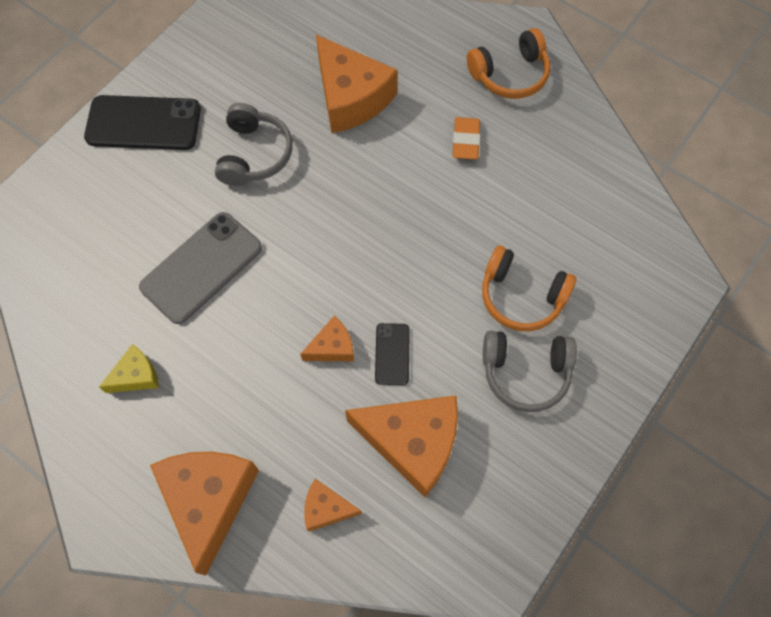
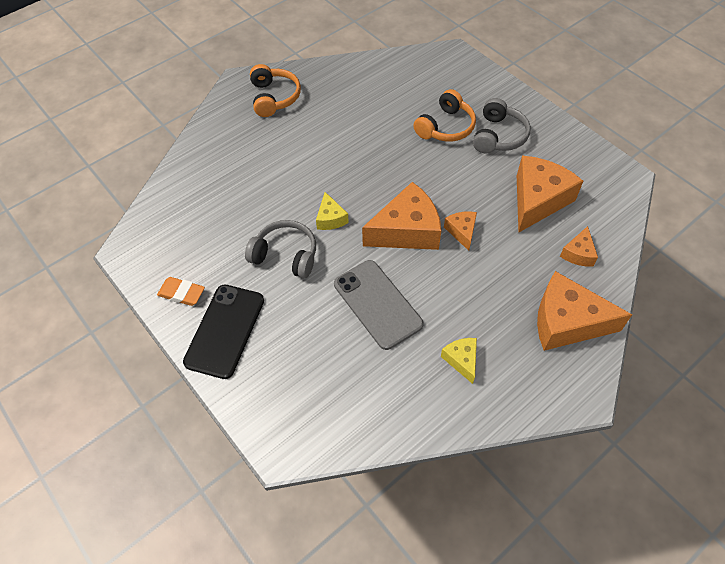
camera: 75 degrees left, 10 degrees down
(320, 188) = (330, 218): none -> yellow cheese
(351, 97) = (257, 187): orange cheese -> orange cheese (407, 230)
(392, 354) = (473, 199): black phone -> none
(465, 141) = (319, 130): orange eraser -> orange eraser (181, 293)

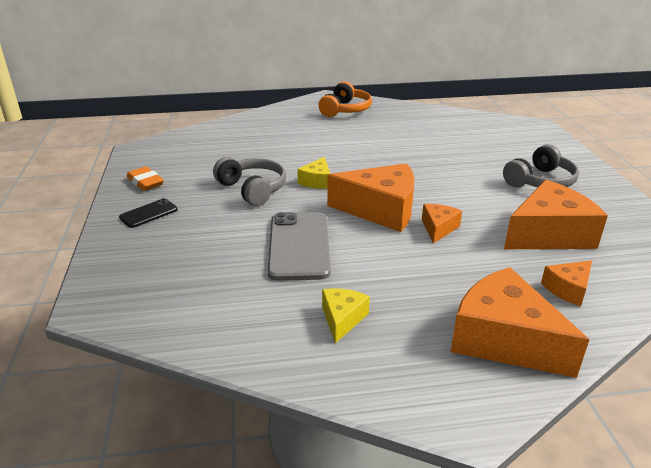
camera: 30 degrees right, 25 degrees down
(225, 331) = (148, 213): black phone -> black phone, size x0.51
(445, 127) = (487, 162): orange headphones -> none

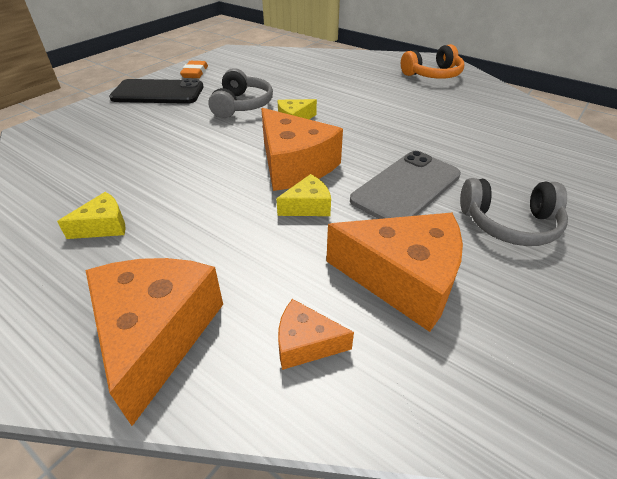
camera: 45 degrees right, 10 degrees up
(148, 213) = (158, 93): black phone -> black phone, size x1.94
(299, 246) = (187, 159): grey phone -> grey phone (406, 187)
(438, 228) = (308, 206): orange cheese -> yellow cheese

